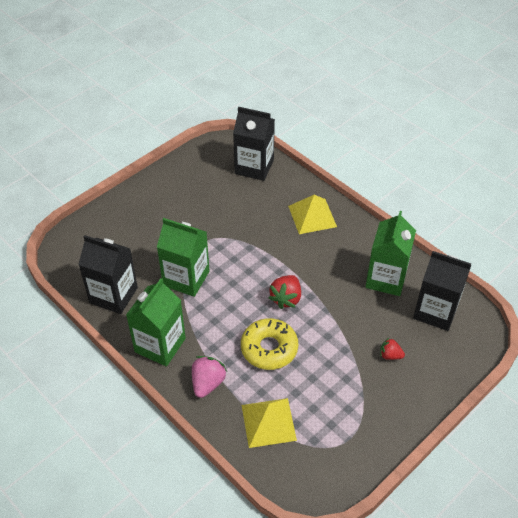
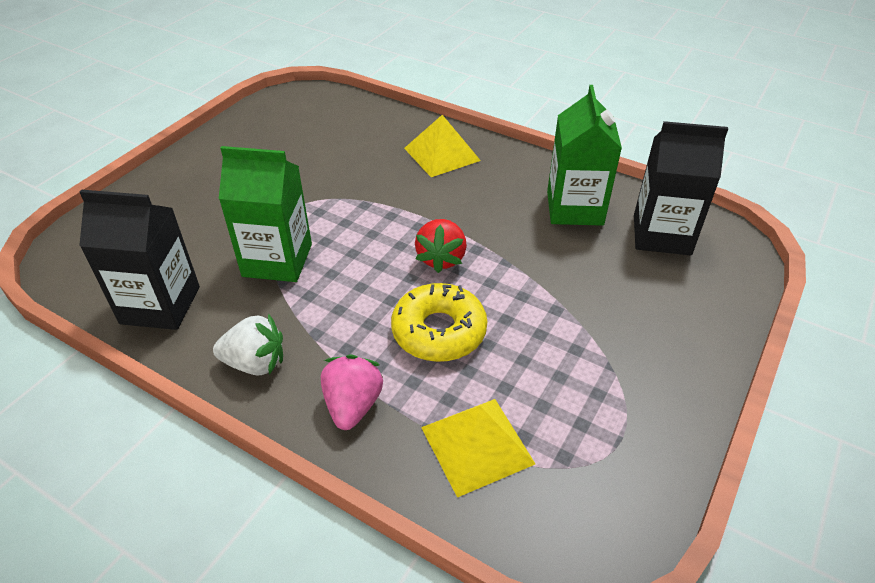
camera: 15 degrees left, 5 degrees down
(160, 345) = (255, 363): green carton -> white strawberry
(254, 167) = (342, 113): black carton -> none
(390, 355) = (626, 303): red strawberry -> none

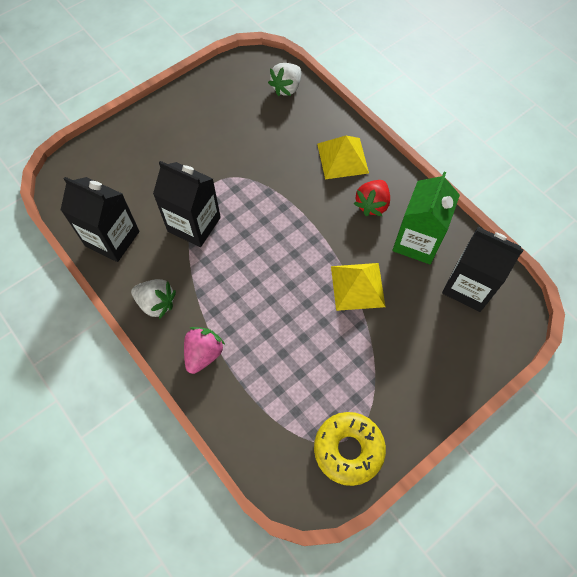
camera: 20 degrees right, 20 degrees up
(277, 260) = (194, 224): green carton -> black carton
(342, 109) = (286, 88): none -> white strawberry
(439, 331) = (276, 317): yellow donut -> yellow donut (348, 449)
(441, 258) = (302, 257): red strawberry -> red strawberry (372, 204)
(477, 445) = (265, 407): yellow pyramid -> yellow pyramid (357, 286)

